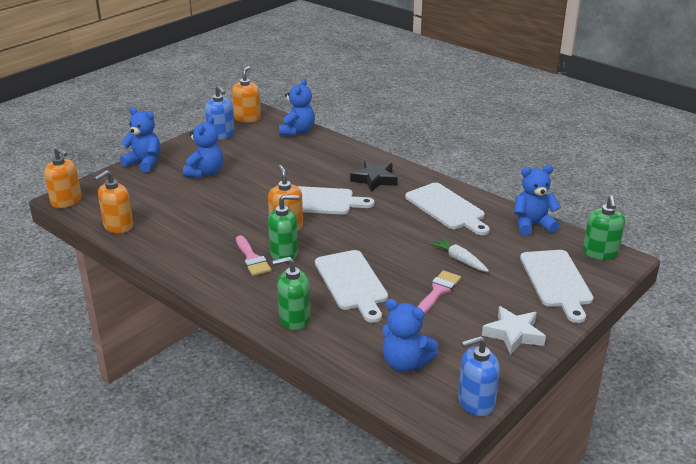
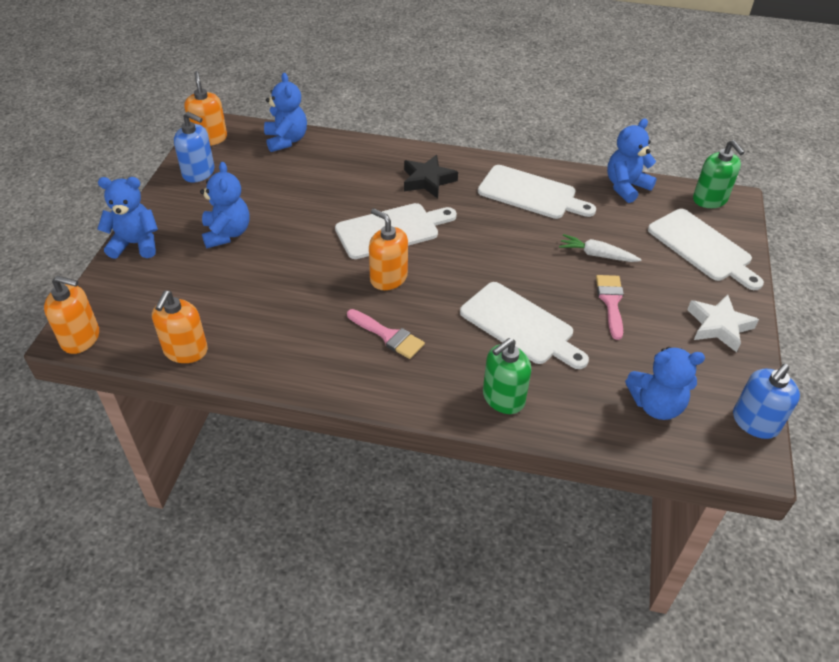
camera: 30 degrees left, 15 degrees up
(284, 253) = (417, 315): green soap dispenser -> none

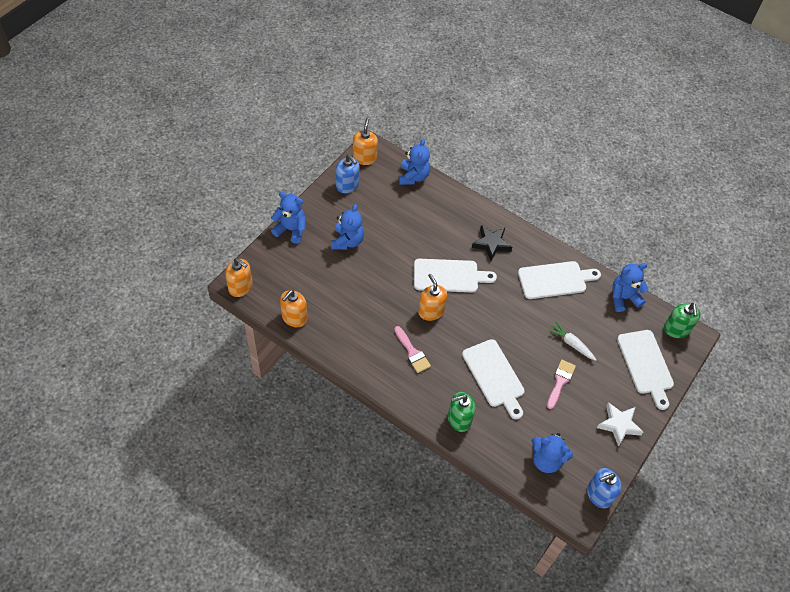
camera: 20 degrees right, 10 degrees up
(531, 193) = (555, 280): white cutting board -> white cutting board turned 60 degrees counterclockwise

